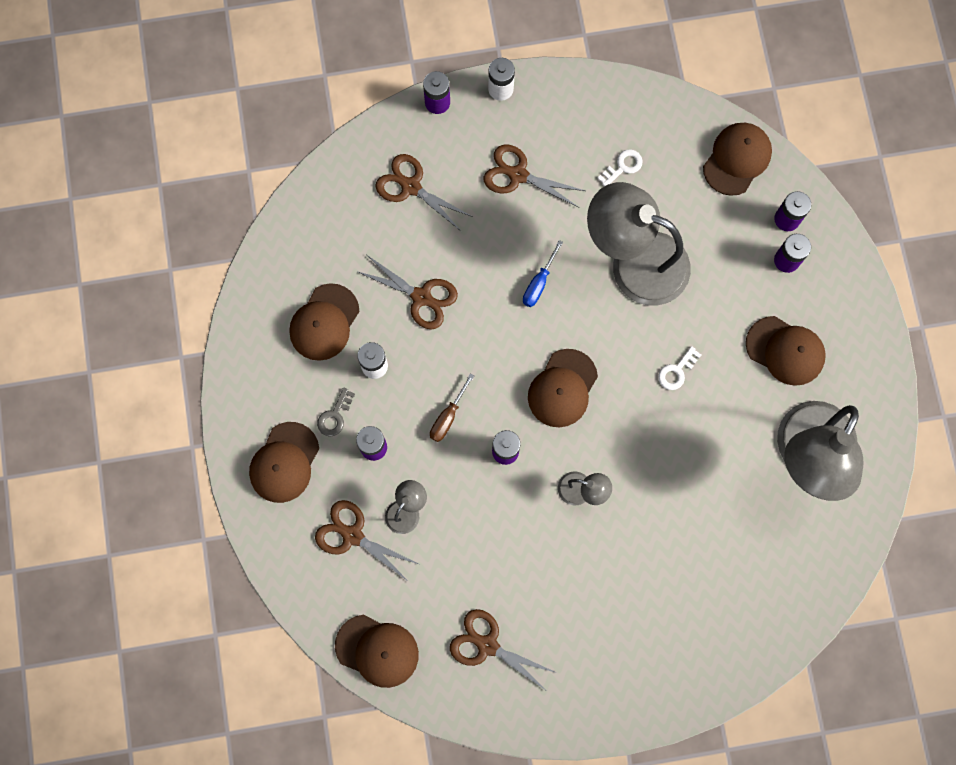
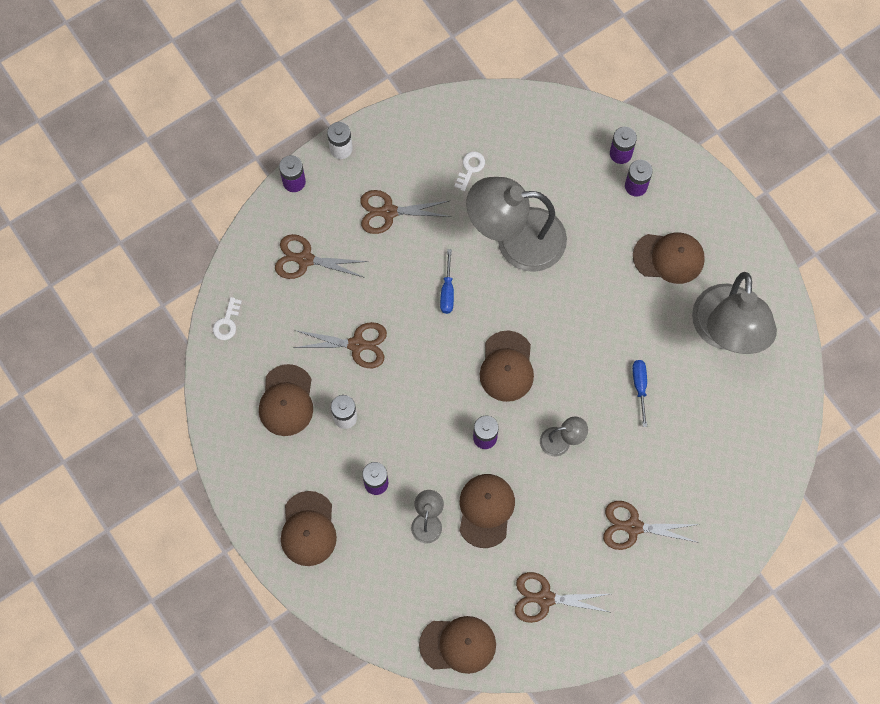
camera: 25 degrees left, 5 degrees down
(335, 416) = (332, 472): grey key -> none
(352, 535) = (393, 562): brown scissors -> brown scissors (633, 527)
(448, 416) = (425, 431): brown screwdriver -> none
(676, 371) = (591, 312): white key -> white key (227, 322)
(690, 472) = (639, 387): none -> blue screwdriver
(737, 159) = (558, 123): brown cap -> brown cap (486, 510)

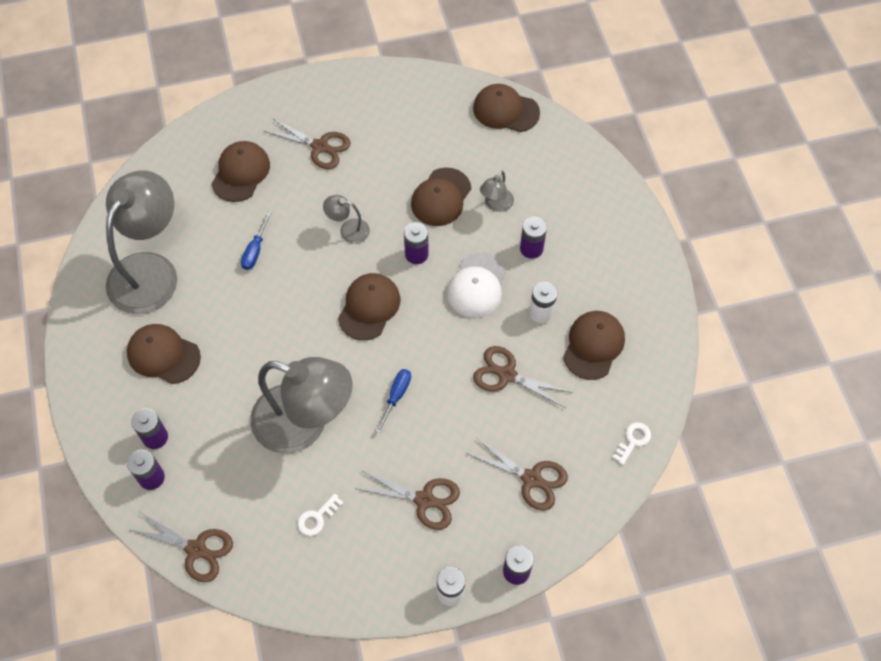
camera: 160 degrees left, 10 degrees down
(308, 529) = (606, 231): brown cap -> brown cap (241, 173)
(415, 424) = (477, 286): none -> white cap
(545, 598) = (419, 120): brown scissors -> brown scissors (196, 549)

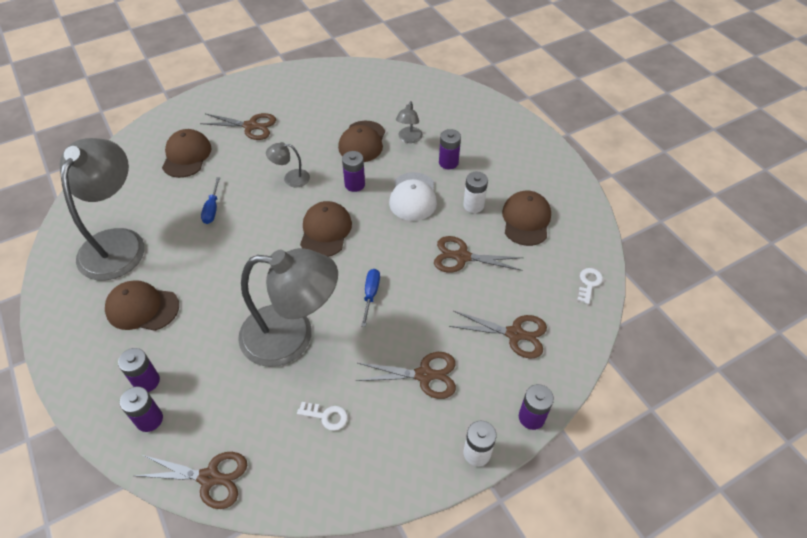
camera: 15 degrees left, 10 degrees down
(317, 518) = (326, 416): white key -> white key turned 105 degrees counterclockwise
(505, 110) = (394, 78): brown cap -> none

